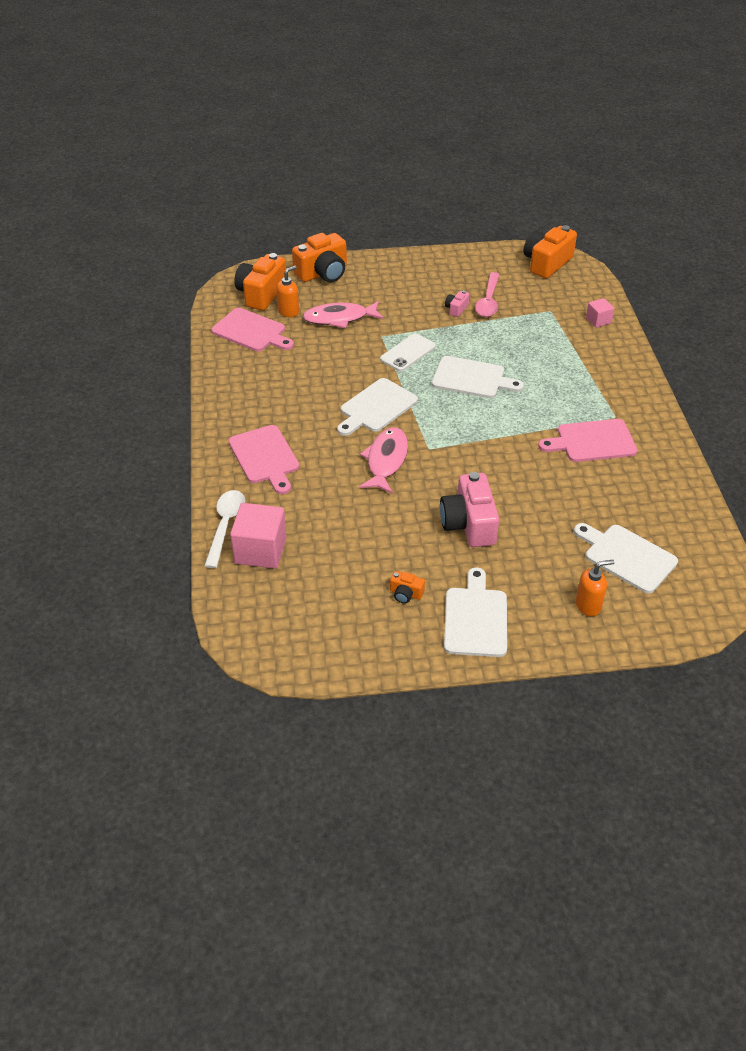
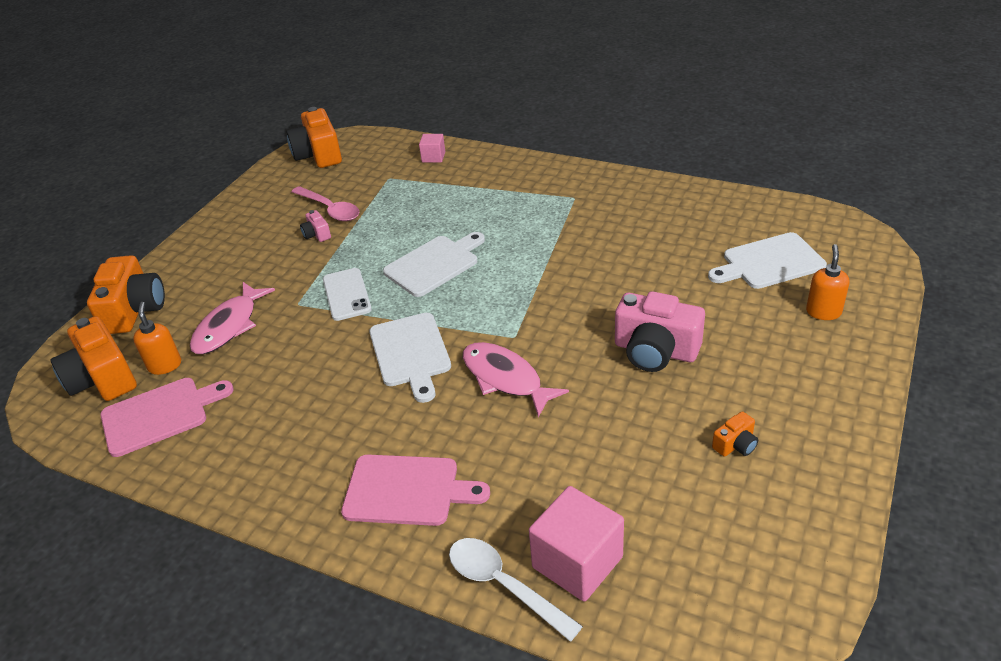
camera: 55 degrees left, 5 degrees down
(475, 618) = (803, 401): white cutting board -> none
(592, 441) = (596, 223): pink cutting board -> none

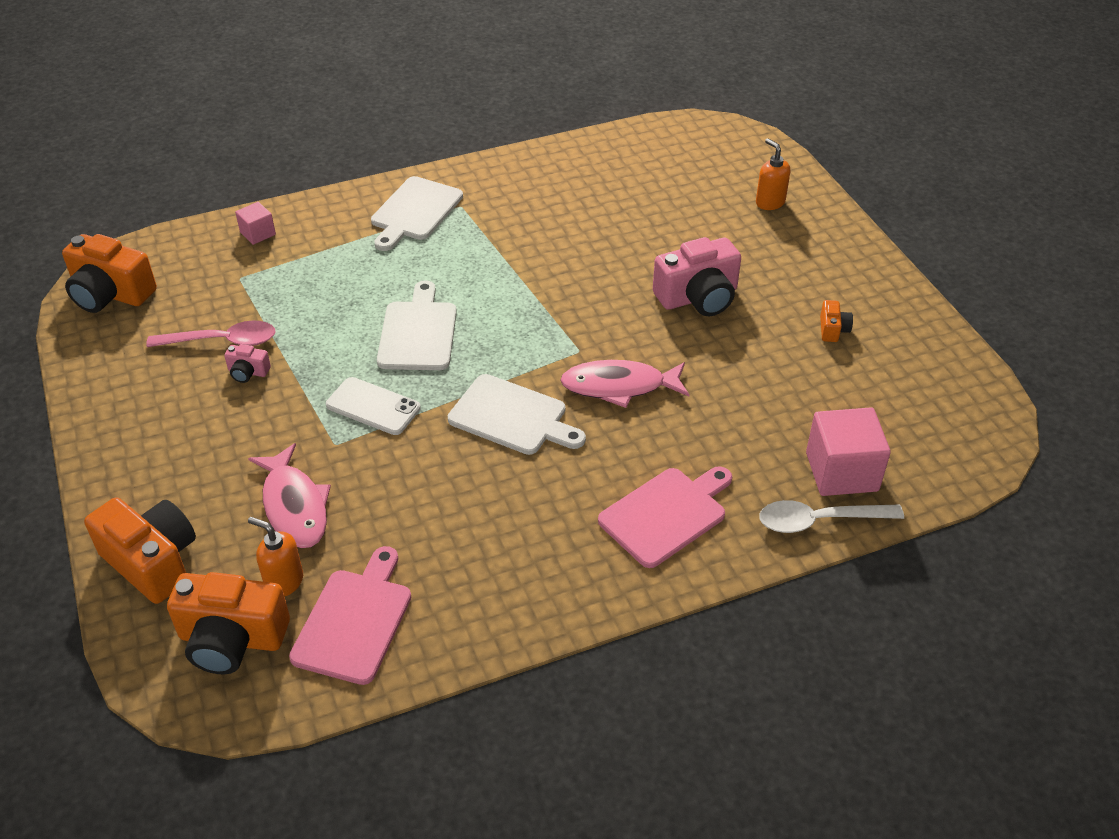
camera: 50 degrees left, 5 degrees up
(769, 262) = (688, 184): white cutting board -> white cutting board (415, 212)

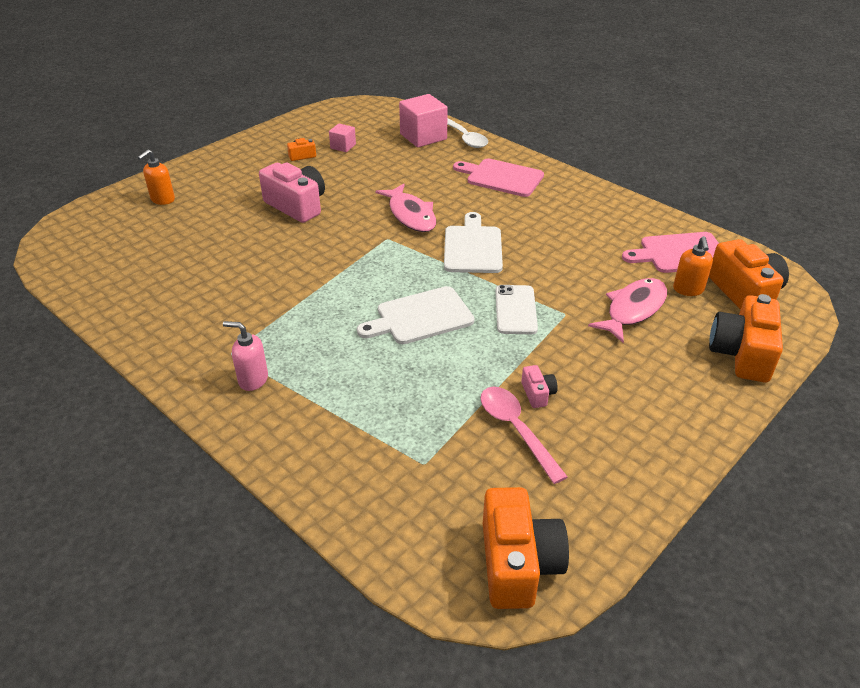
camera: 115 degrees left, 5 degrees down
(258, 233) = (346, 485): pink cube -> pink cube (343, 146)
(415, 212) = (253, 380): white cutting board -> pink soap dispenser

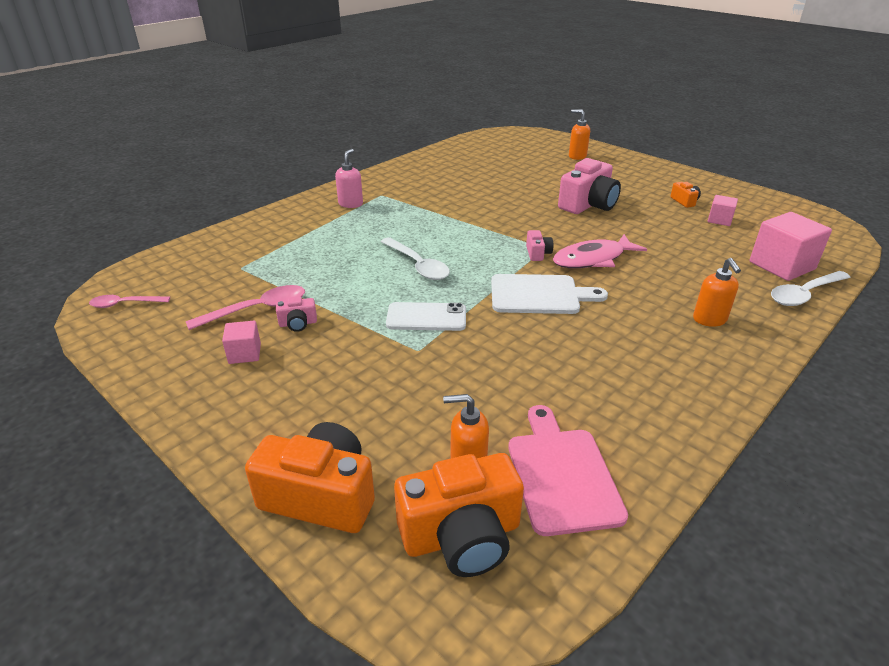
camera: 90 degrees right, 5 degrees down
(398, 243) = (537, 253): none -> pink camera
(420, 317) = (418, 265): white cutting board -> white spoon
(501, 177) = (709, 320): pink cutting board -> orange soap dispenser
(518, 564) = (125, 304): orange camera -> pink spoon
(594, 425) = (245, 353): none -> pink cube
(633, 310) = (423, 404): pink fish -> none

